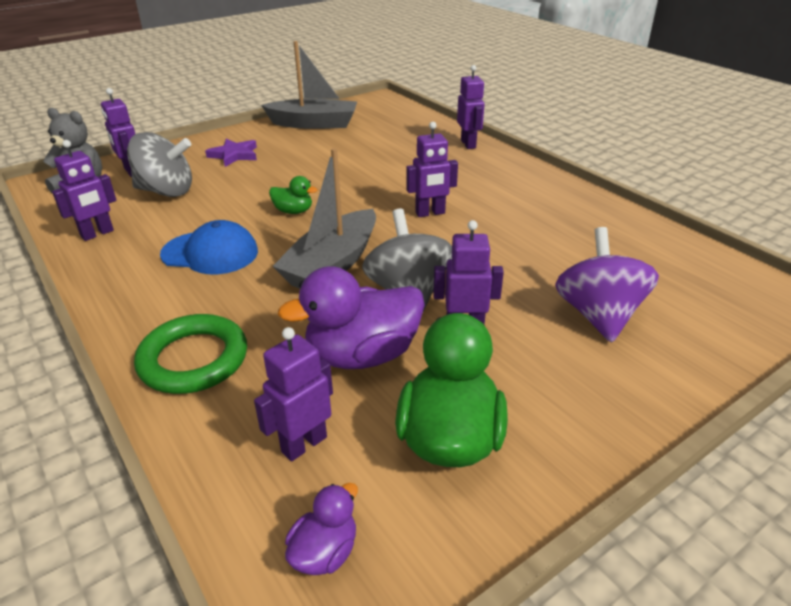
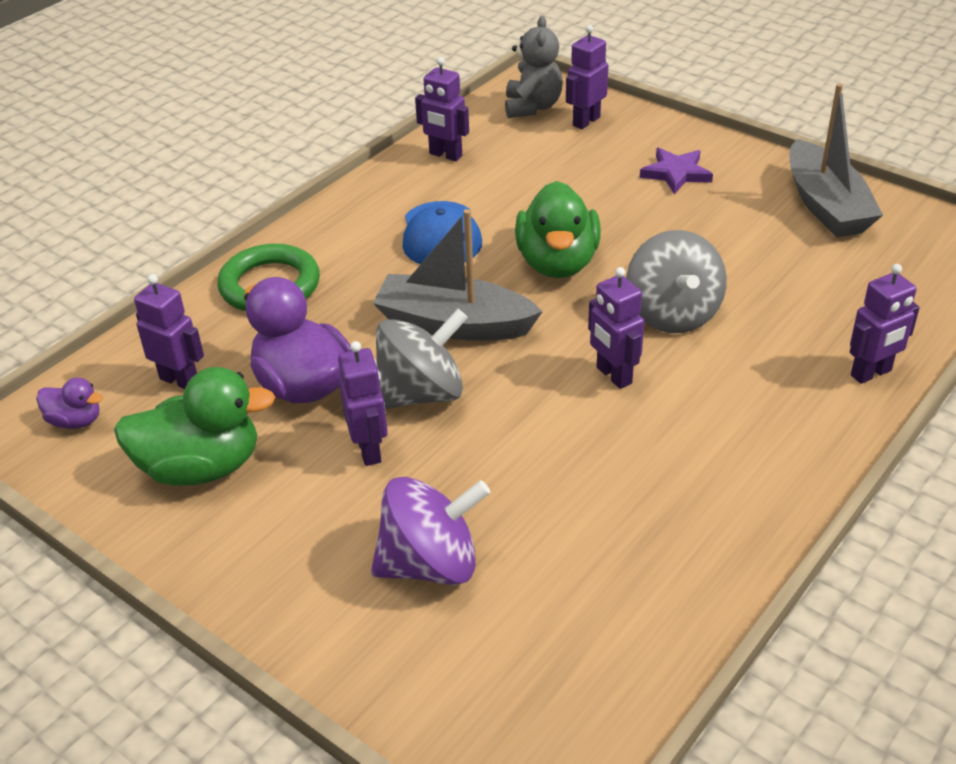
camera: 75 degrees right, 5 degrees up
(166, 191) = (554, 161): grey spinning top -> grey spinning top (672, 314)
(293, 211) = (557, 263): green duck -> green duck, size x2.00

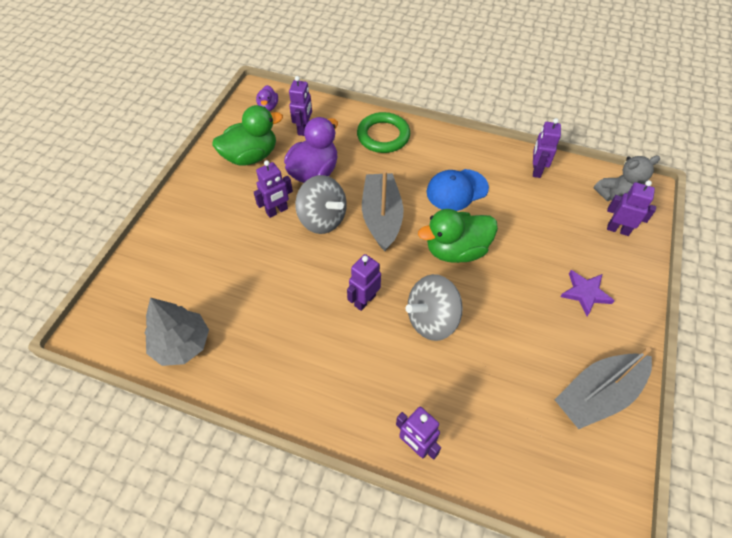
camera: 70 degrees right, 15 degrees up
(201, 467) = (251, 156): green duck -> green duck turned 90 degrees counterclockwise
(430, 564) = (209, 255): purple spinning top -> none
(624, 629) = (181, 344): none -> grey tree

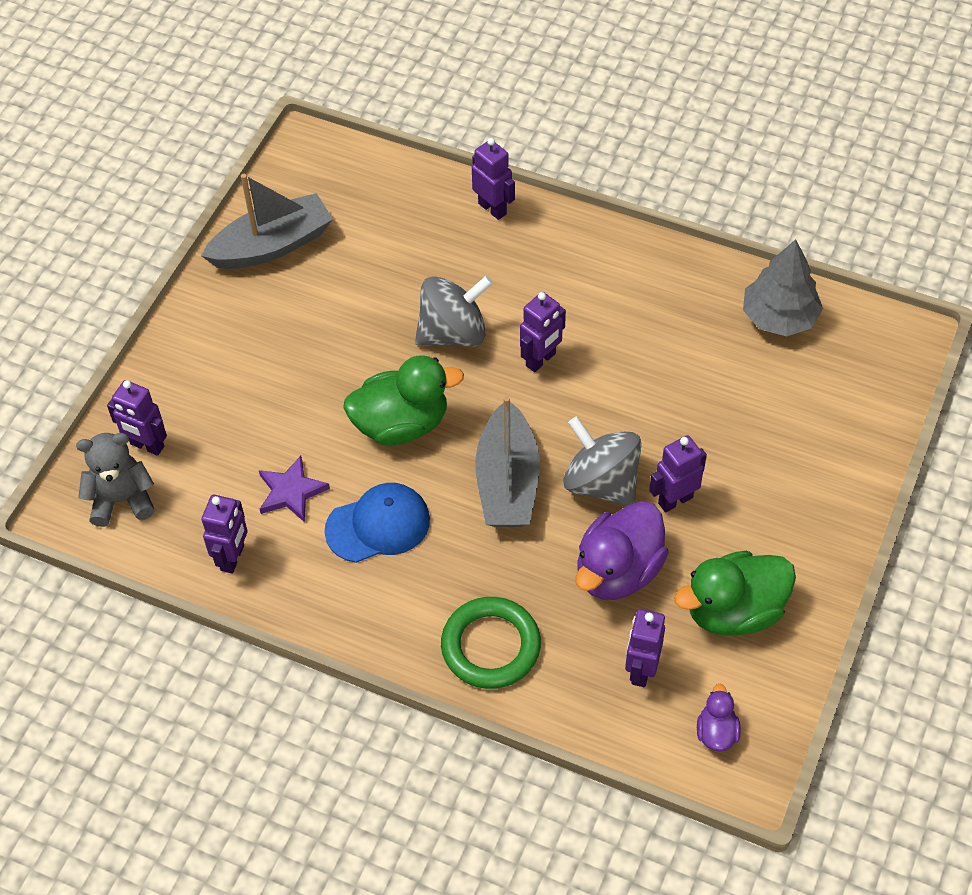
camera: 175 degrees left, 0 degrees up
(585, 293) = (237, 357): purple star -> purple star (291, 491)

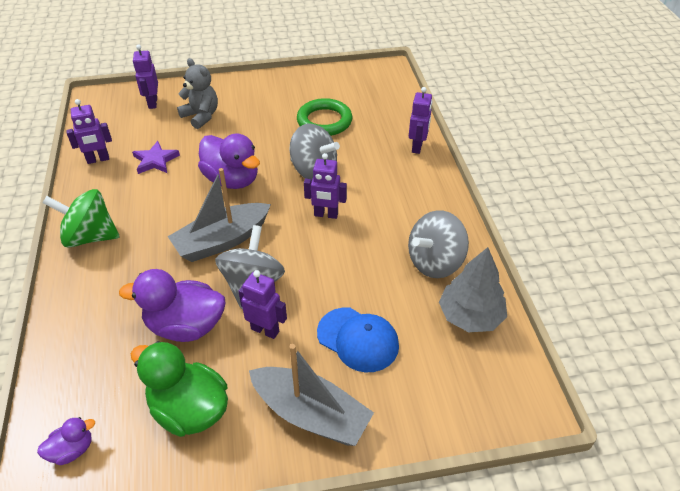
camera: 55 degrees right, 10 degrees down
(122, 499) = (113, 110): grey teddy bear -> grey teddy bear (201, 116)
(272, 245) = (312, 86): grey boat -> grey boat (311, 414)
(378, 525) = (153, 202): blue cap -> blue cap (358, 339)
(393, 617) = (90, 237): none -> green spinning top
(401, 424) = (232, 180): green duck -> purple duck
(491, 646) = (90, 289): green ring -> green ring (324, 121)
(641, 670) = (108, 377): purple robot -> none
(689, 303) = (435, 262): none -> grey spinning top

